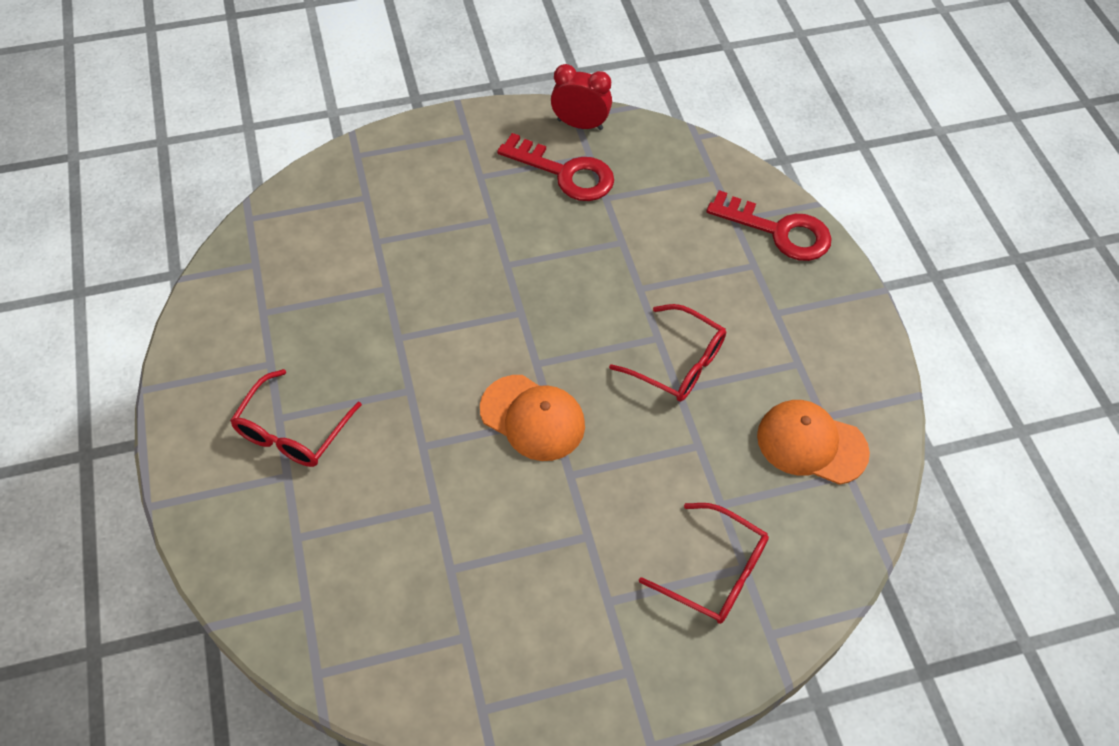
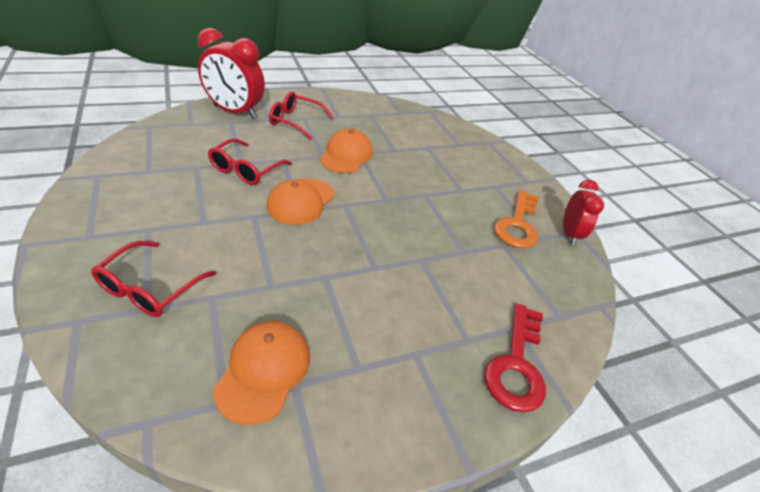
camera: 80 degrees right, 15 degrees down
(256, 535) = (235, 112): none -> red clock
(405, 356) = (346, 155): none -> orange cap
(565, 173) = (517, 224): red key -> orange key
(678, 363) = (351, 278): red glasses -> red glasses (246, 170)

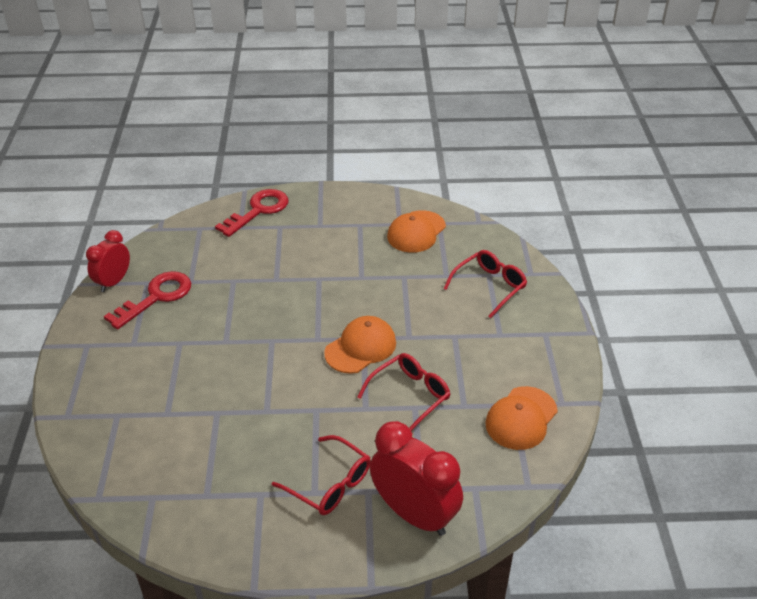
camera: 155 degrees left, 0 degrees up
(346, 155) = (285, 408): orange cap -> orange cap (521, 418)
(517, 224) = (156, 297): orange key -> red key

